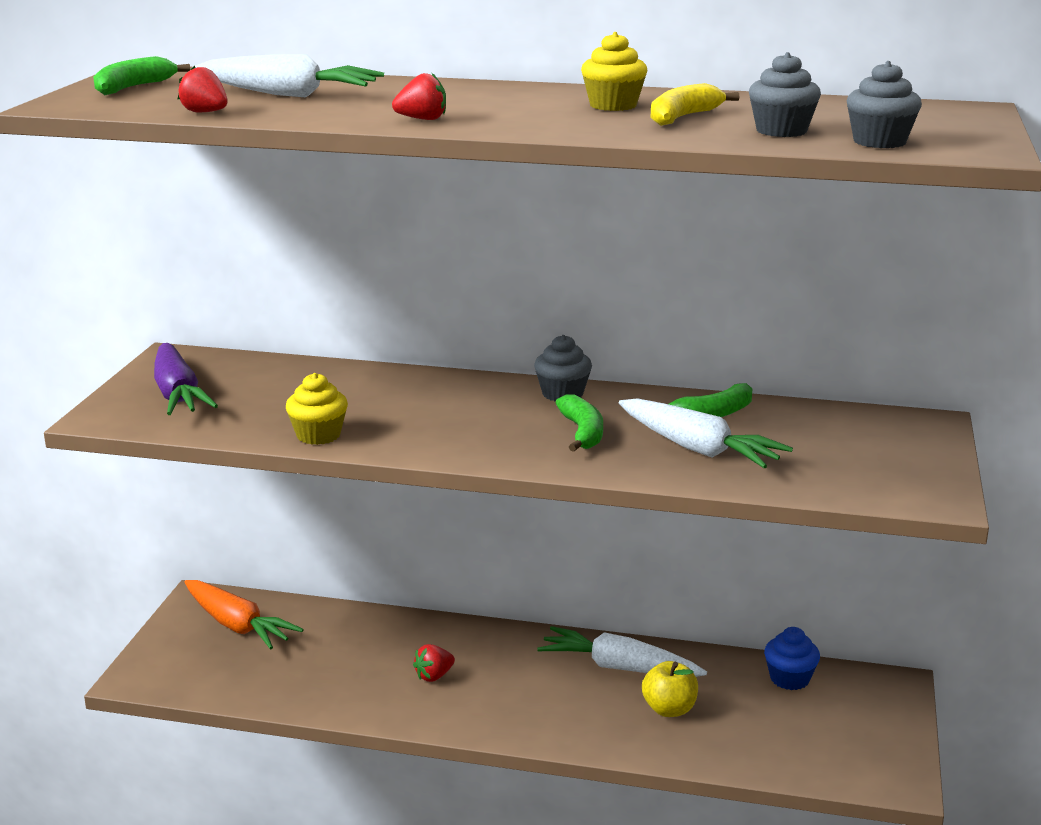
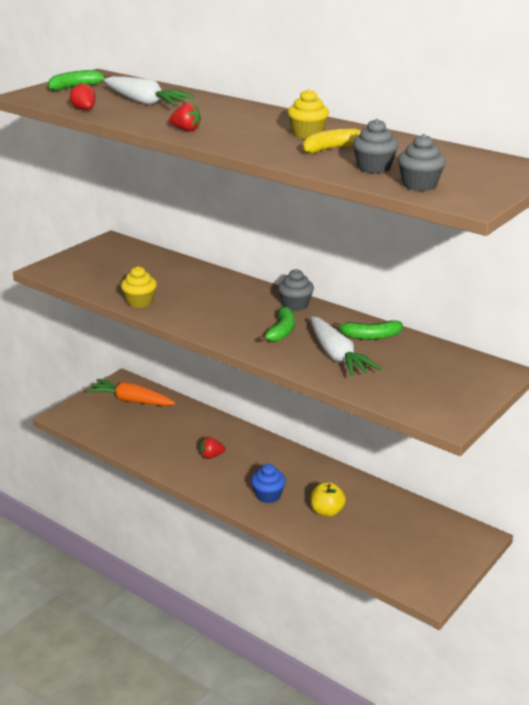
camera: 25 degrees right, 5 degrees up
(178, 394) = (93, 263): purple carrot -> none
(237, 625) = (131, 401): orange carrot -> orange carrot turned 135 degrees clockwise
(618, 667) = (317, 479): white carrot -> none
(789, 679) = (414, 514): blue cupcake -> blue cupcake (268, 495)

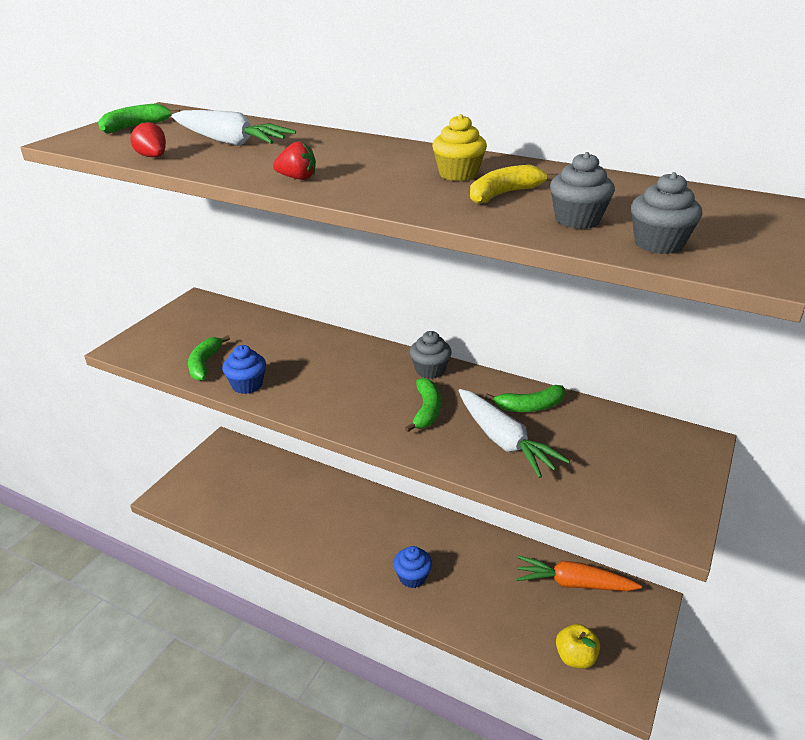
camera: 10 degrees left, 5 degrees up
(108, 285) = (205, 364): none -> green banana
(131, 401) = (237, 467): orange carrot -> orange carrot (572, 583)
(140, 302) = (247, 385): yellow cupcake -> blue cupcake
(211, 456) = (338, 531): red strawberry -> none
(327, 512) = (481, 591): yellow apple -> yellow apple (575, 657)

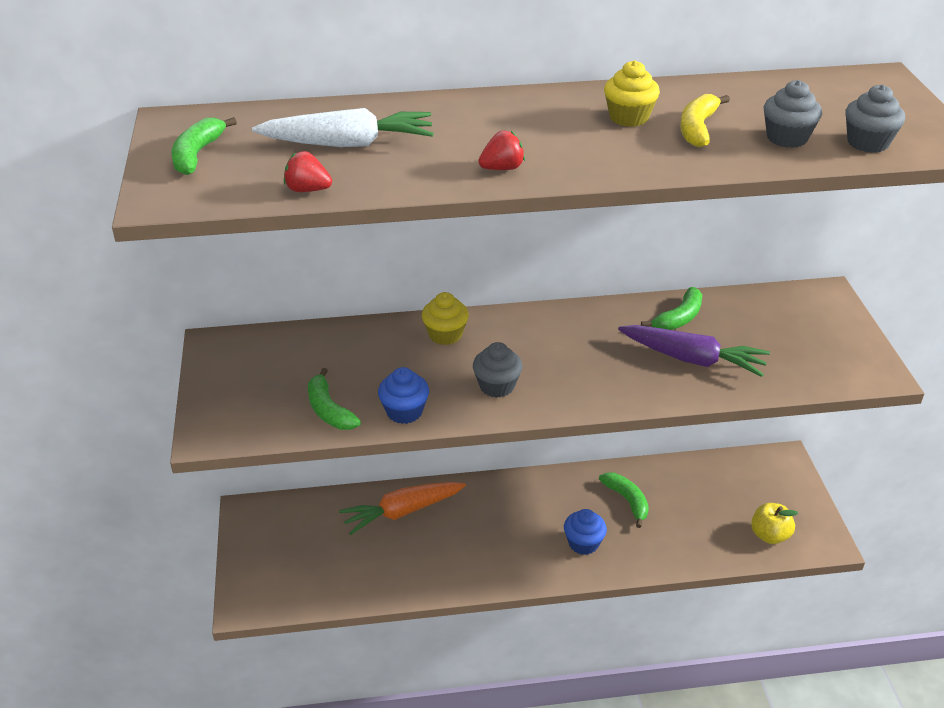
camera: 35 degrees left, 5 degrees up
(338, 348) = (445, 334): none -> yellow cupcake
(426, 411) = (601, 361): green banana -> green banana (627, 501)
(430, 370) = (558, 320): grey cupcake -> grey cupcake (497, 386)
(504, 441) = (693, 359): white carrot -> purple carrot
(572, 583) = (716, 476): orange carrot -> orange carrot (402, 512)

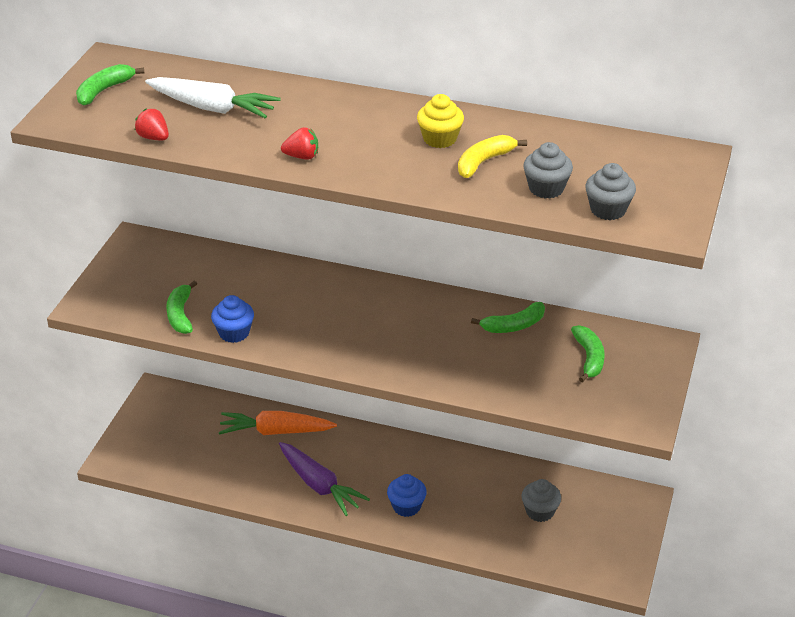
camera: 25 degrees right, 0 degrees up
(445, 334) = (311, 283): yellow cupcake -> none
(497, 386) = (318, 335): grey cupcake -> grey cupcake (540, 511)
(627, 501) = (470, 485): green banana -> green banana (589, 358)
(693, 359) = (495, 362): purple carrot -> purple carrot (319, 485)
(769, 535) = (575, 556): yellow apple -> none

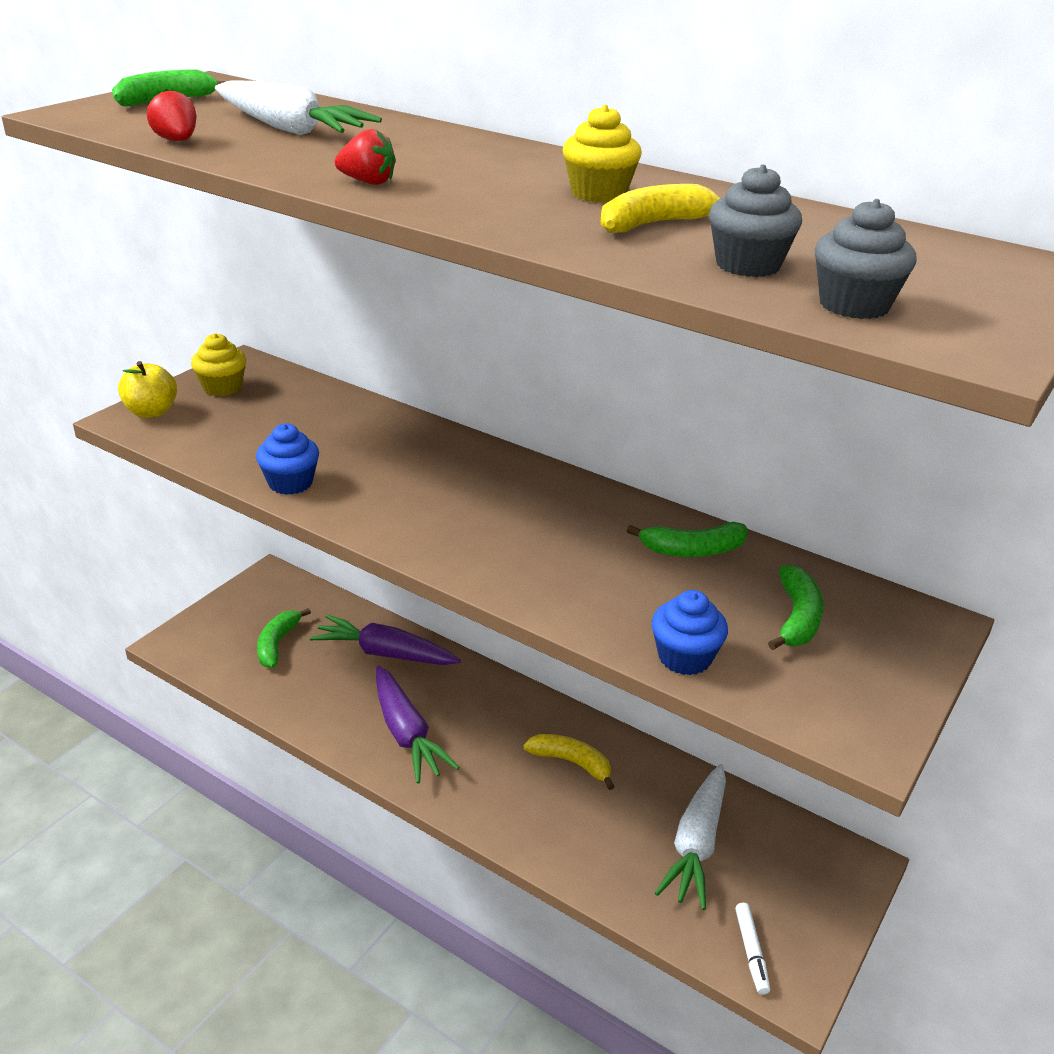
camera: 15 degrees right, 5 degrees down
(98, 297) = (151, 412): none -> yellow apple
(134, 264) = (222, 387): none -> yellow cupcake
(180, 314) = (237, 449): green banana -> green banana (277, 644)
(275, 431) = (384, 653): orange carrot -> purple carrot
(406, 506) = (509, 790): blue cupcake -> blue cupcake (684, 657)
(440, 478) = (571, 762): none -> yellow banana
(540, 511) = (696, 845): grey cupcake -> white carrot
(592, 566) = (751, 952): none -> white marker

